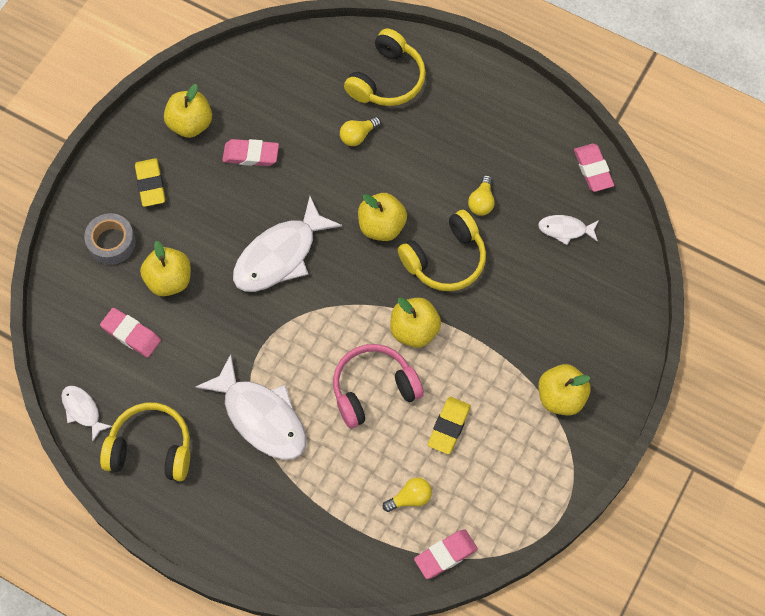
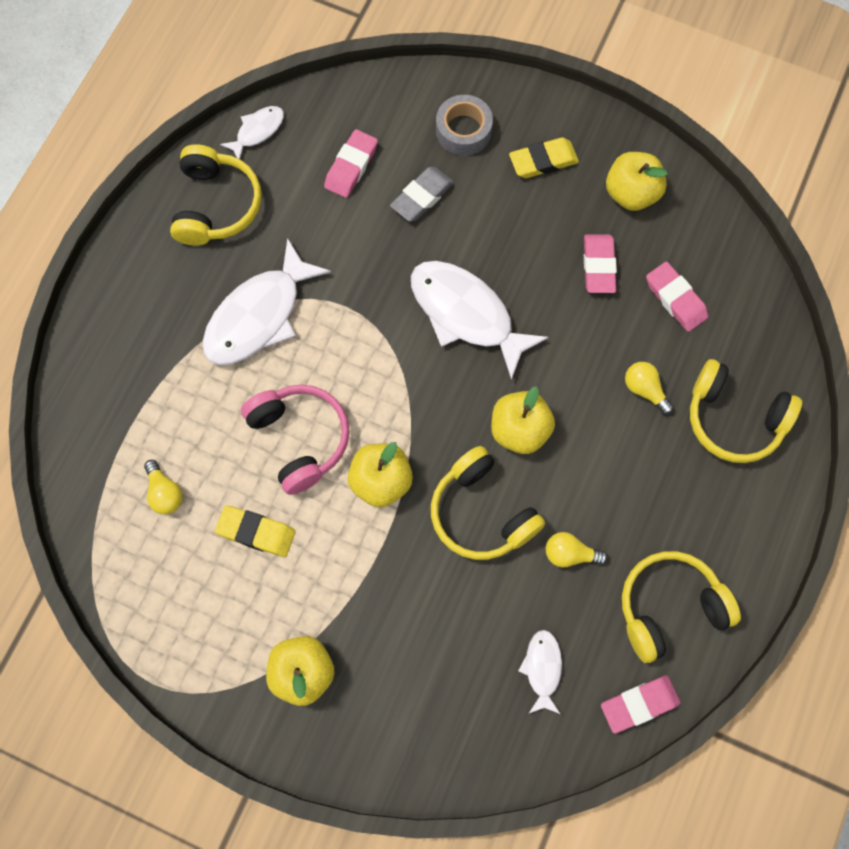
camera: 85 degrees right, 5 degrees up
(169, 280) = (422, 197): yellow apple -> grey eraser
(445, 555) = (95, 539): pink eraser -> pink eraser (675, 299)
(525, 141) = (669, 607): none -> yellow headphones

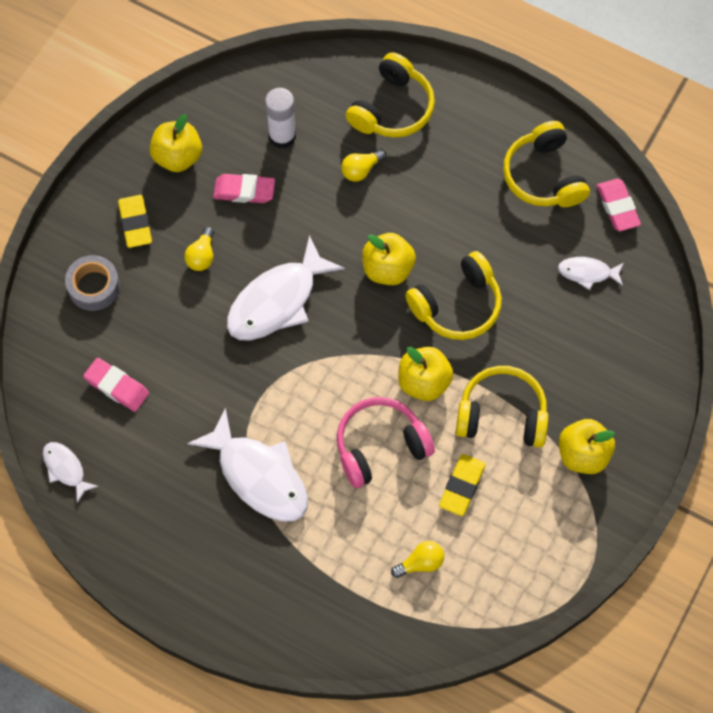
camera: 85 degrees left, 5 degrees down
(216, 205) = (140, 510): yellow headphones -> yellow headphones (502, 415)
(422, 197) = (157, 328): grey eraser -> none
(570, 554) = (496, 242): yellow light bulb -> yellow light bulb (202, 256)
(675, 299) = (282, 136): pink eraser -> white glue stick

